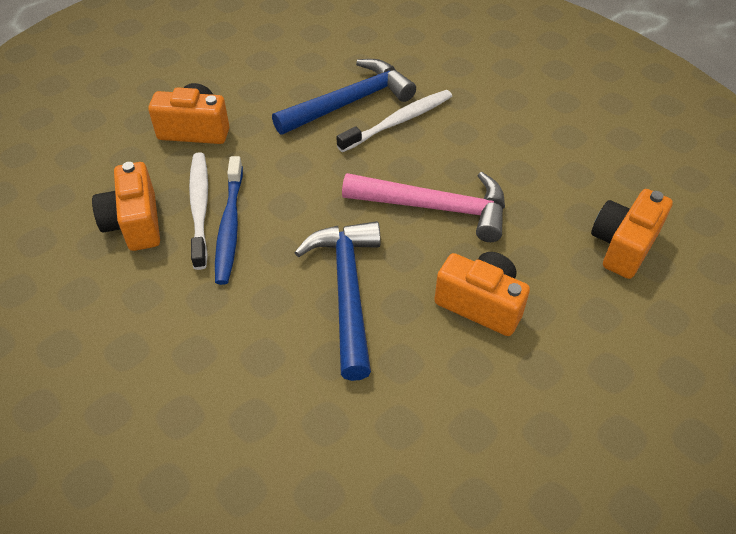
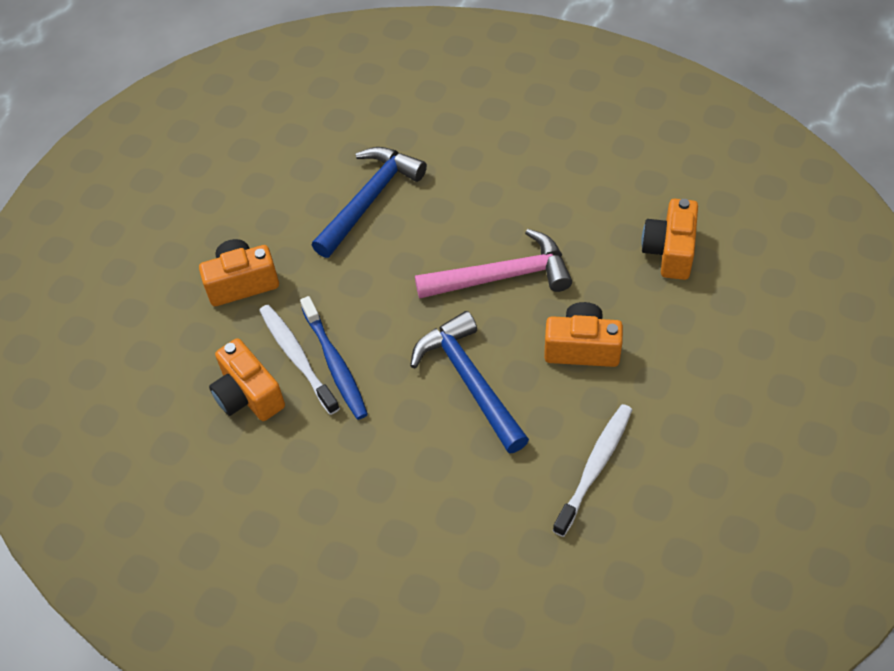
camera: 20 degrees left, 5 degrees up
(398, 121) = (425, 203): white toothbrush -> white toothbrush (594, 468)

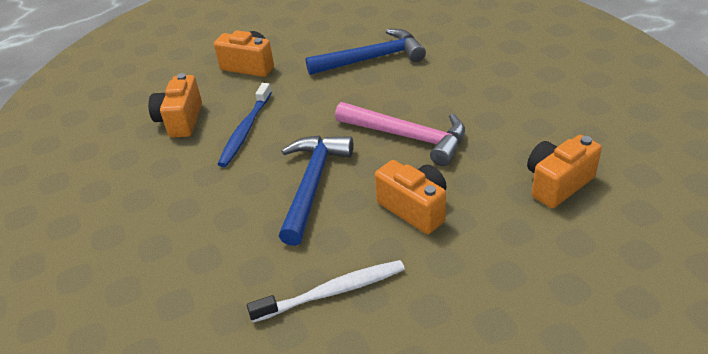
camera: 40 degrees right, 15 degrees down
(297, 358) = (229, 116): white toothbrush -> none

